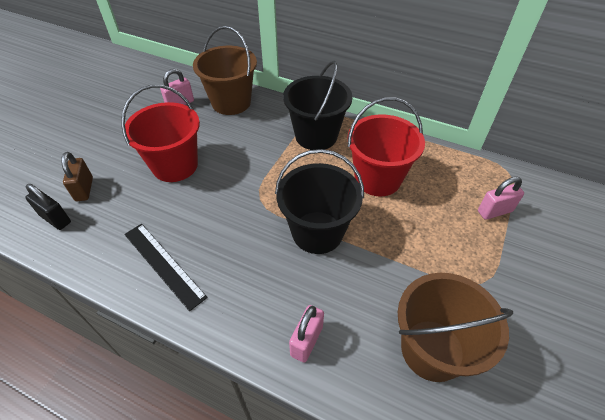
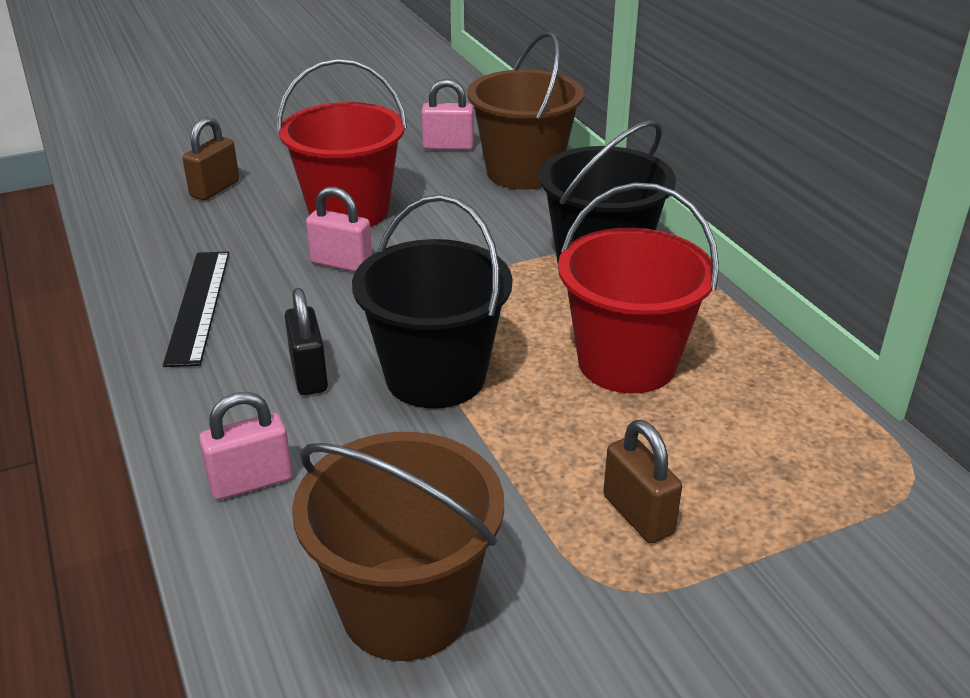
camera: 40 degrees right, 15 degrees down
(55, 219) = (149, 204): black padlock -> black padlock (309, 375)
(455, 246) = (638, 515): none -> brown padlock
(494, 211) = (791, 514): pink padlock -> pink padlock (341, 263)

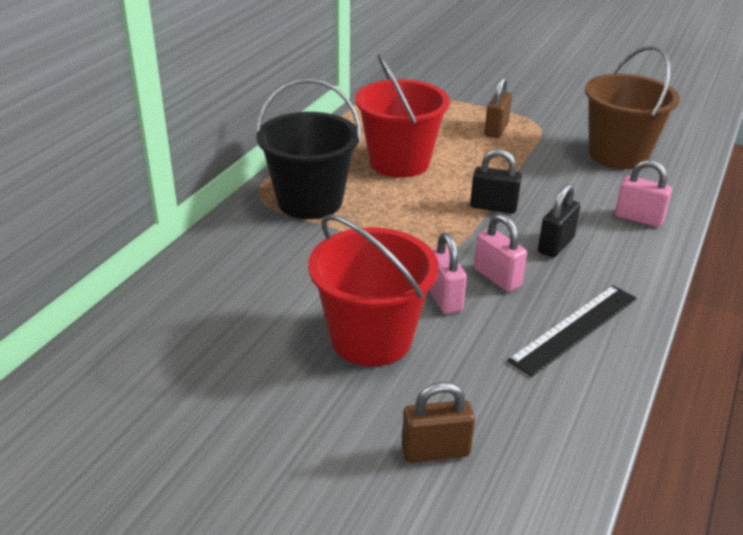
camera: 130 degrees left, 0 degrees up
(435, 376) = (493, 207): black bucket -> black padlock
(448, 146) = (186, 350): pink padlock -> pink padlock (497, 277)
(523, 172) = (201, 284): brown bucket -> none

